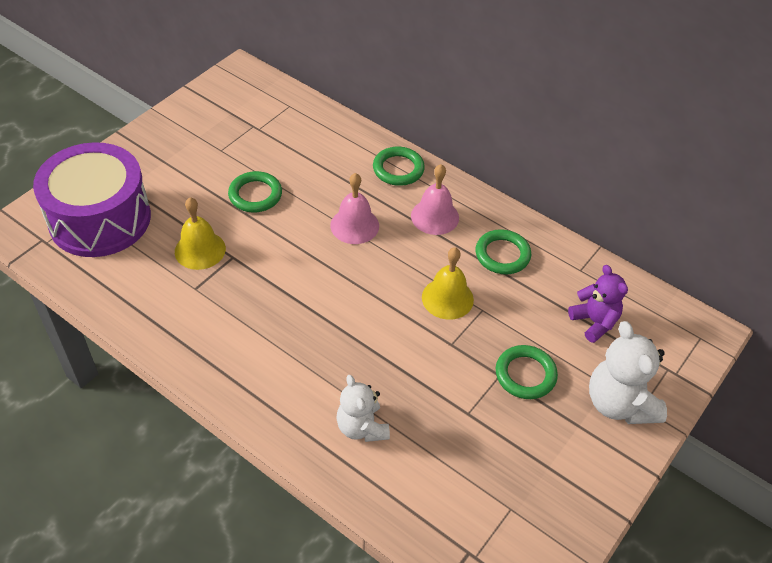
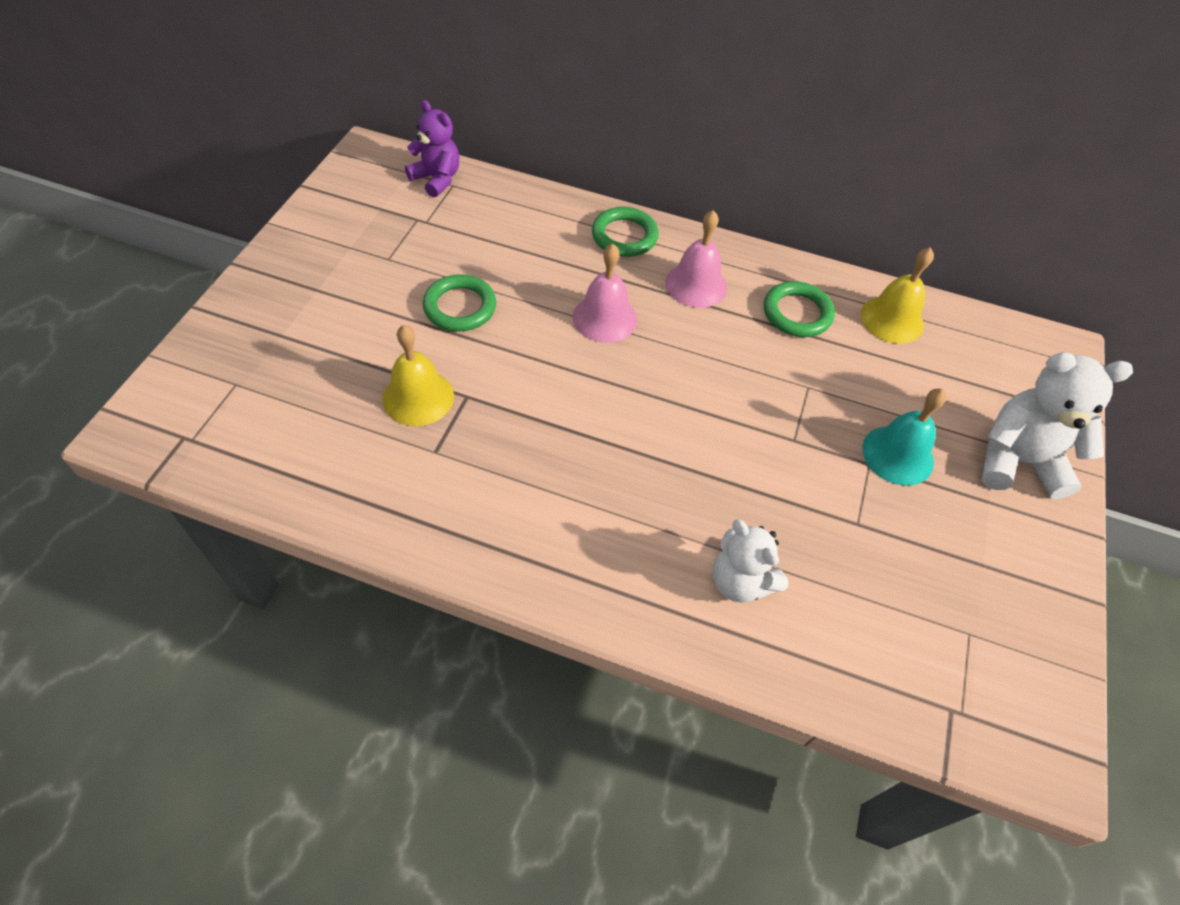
camera: 20 degrees left, 5 degrees up
(100, 219) = (258, 388): purple drum -> none
(447, 298) = (761, 383): yellow bell -> yellow bell (892, 319)
(525, 374) = (897, 455): green ring -> turquoise bell
(594, 322) = (939, 369): purple teddy bear -> purple teddy bear (436, 179)
(619, 403) = (1017, 461): white teddy bear -> white teddy bear turned 135 degrees clockwise

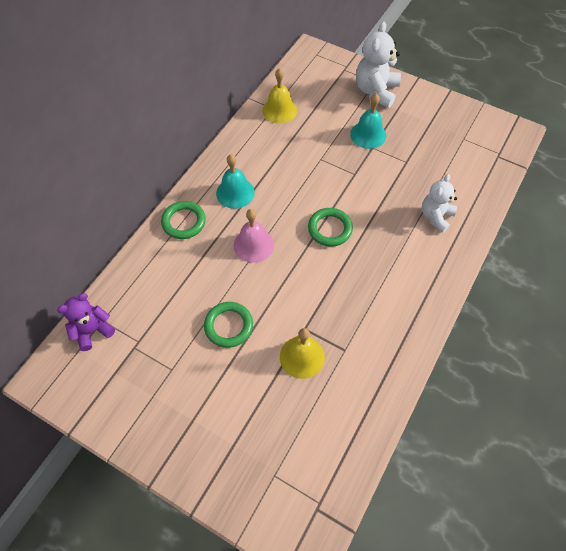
camera: 75 degrees left, 5 degrees up
(696, 285) = (235, 192): pink bell -> turquoise bell
(740, 581) = (435, 217): white teddy bear -> white teddy bear turned 150 degrees clockwise
(797, 313) = (267, 150): green ring -> green ring (330, 229)

